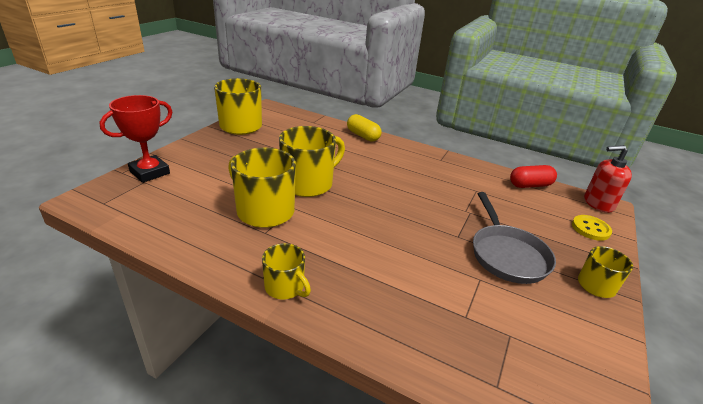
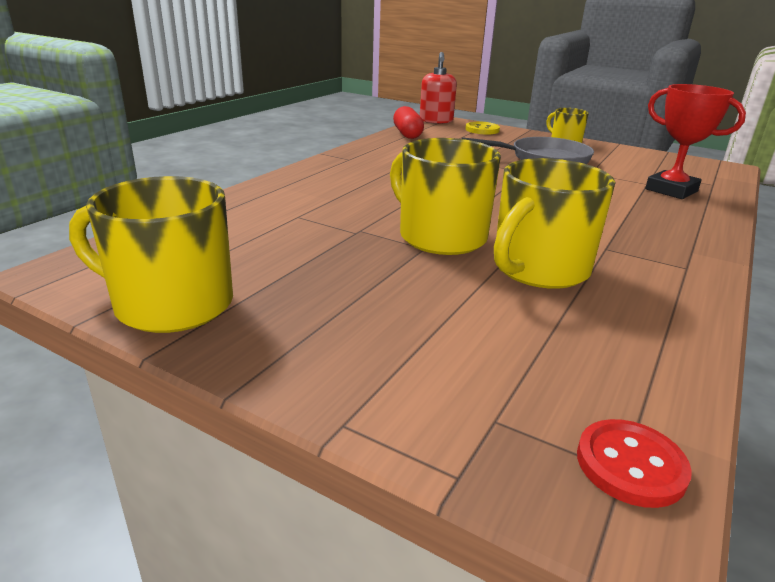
camera: 85 degrees left, 5 degrees down
(104, 205) = (630, 465): none -> red button
(150, 172) = (446, 419): red trophy -> red trophy (671, 190)
(285, 287) = (690, 254): yellow mug -> none
(363, 136) = (263, 193): yellow capsule -> none

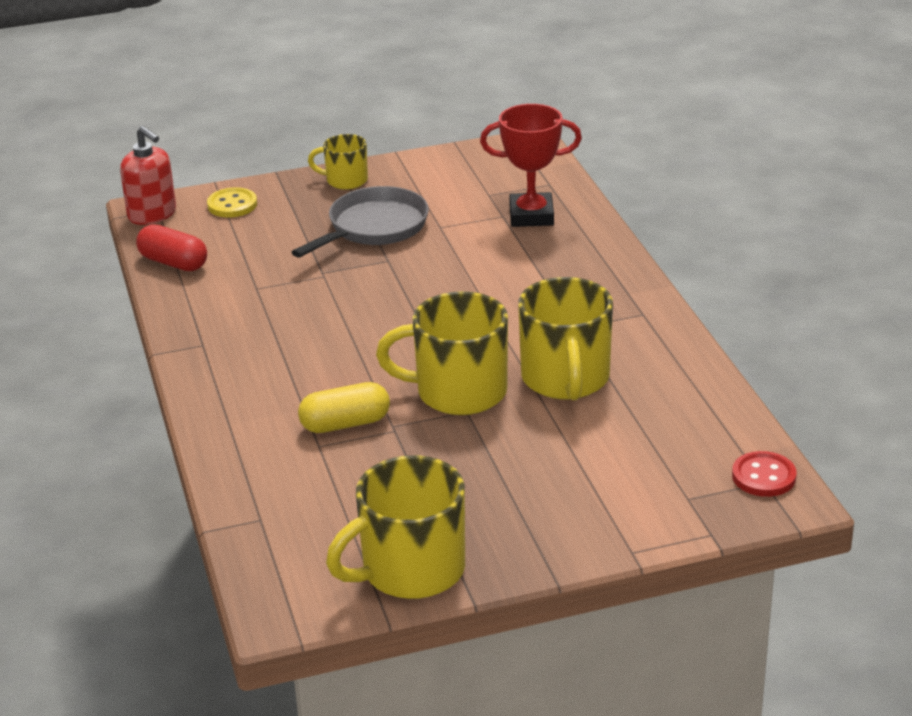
camera: 45 degrees left, 5 degrees up
(336, 215) = (345, 424): none -> yellow capsule

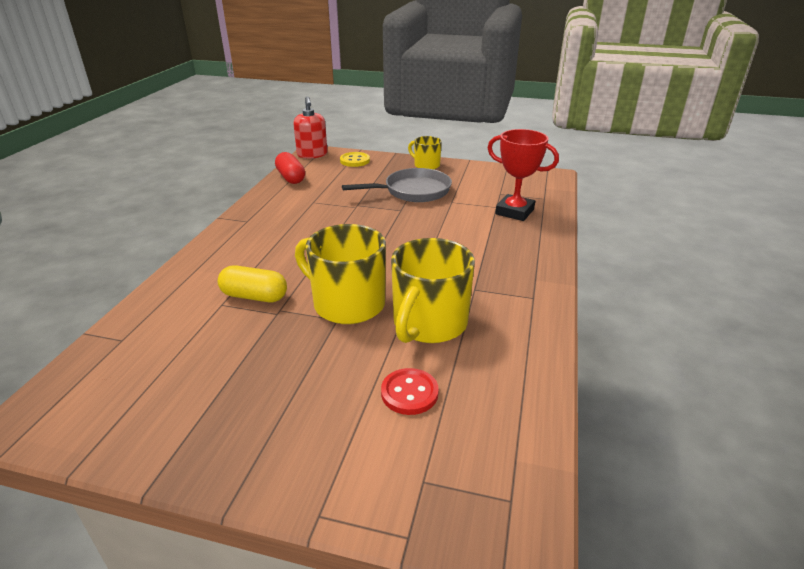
camera: 30 degrees right, 0 degrees up
(410, 570) = (144, 433): yellow mug -> none
(763, 476) = (515, 494): red button -> red button (409, 393)

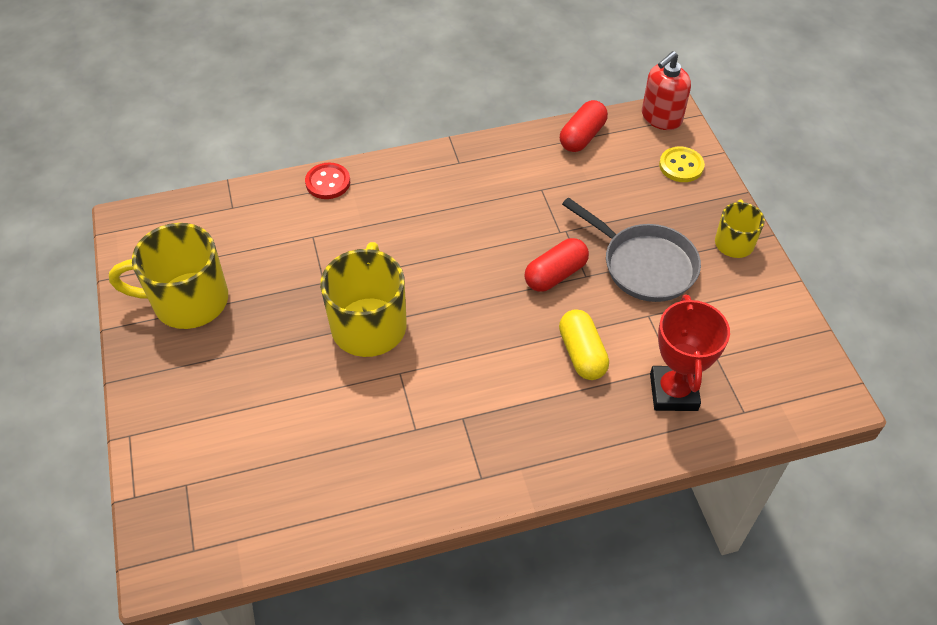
camera: 60 degrees right, 20 degrees up
(254, 296) = (337, 251): yellow capsule -> yellow capsule (582, 354)
(388, 218) = (555, 274): none -> red capsule
(409, 393) = (273, 432): red button -> red button (328, 182)
(429, 324) = (377, 404): yellow mug -> yellow mug (188, 301)

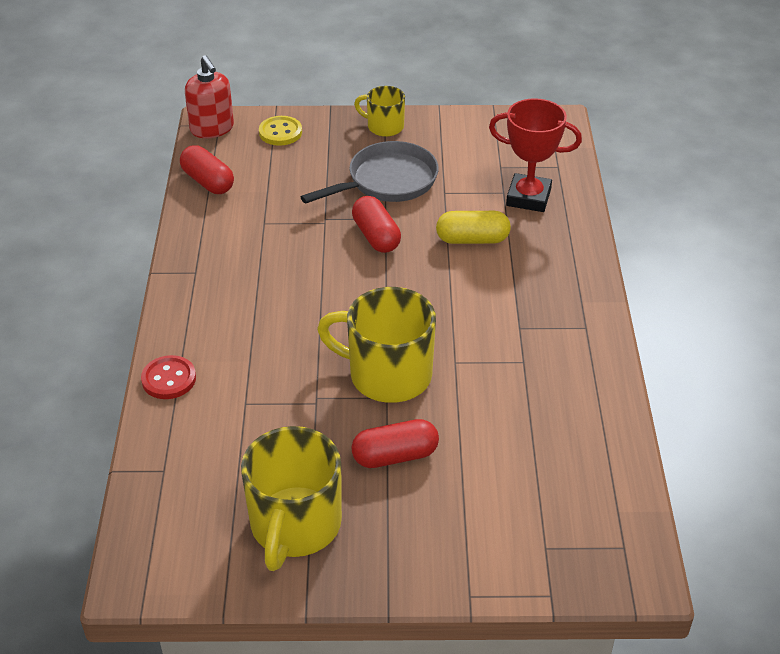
camera: 75 degrees left, 10 degrees down
(273, 351) = (395, 456): none -> red capsule

